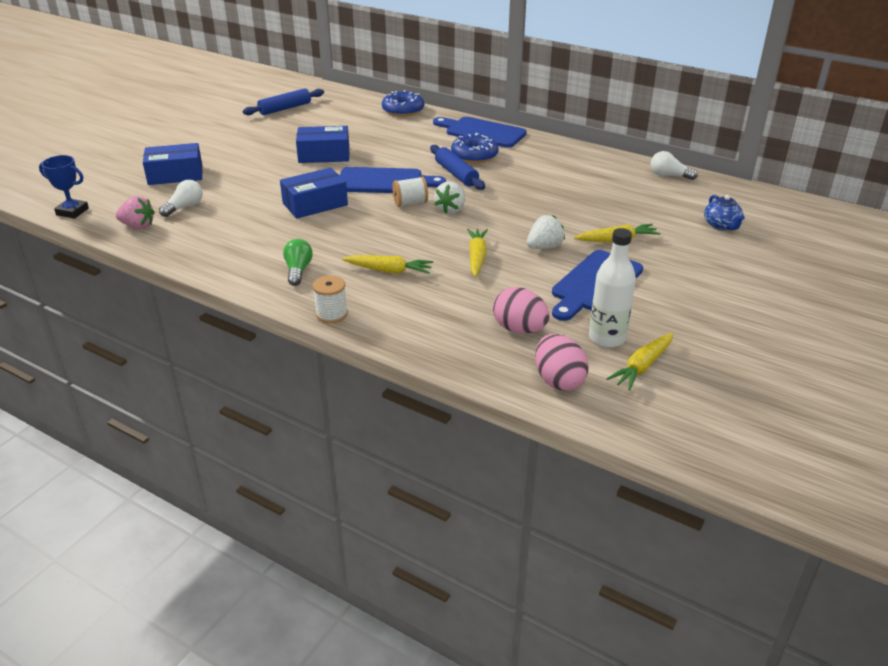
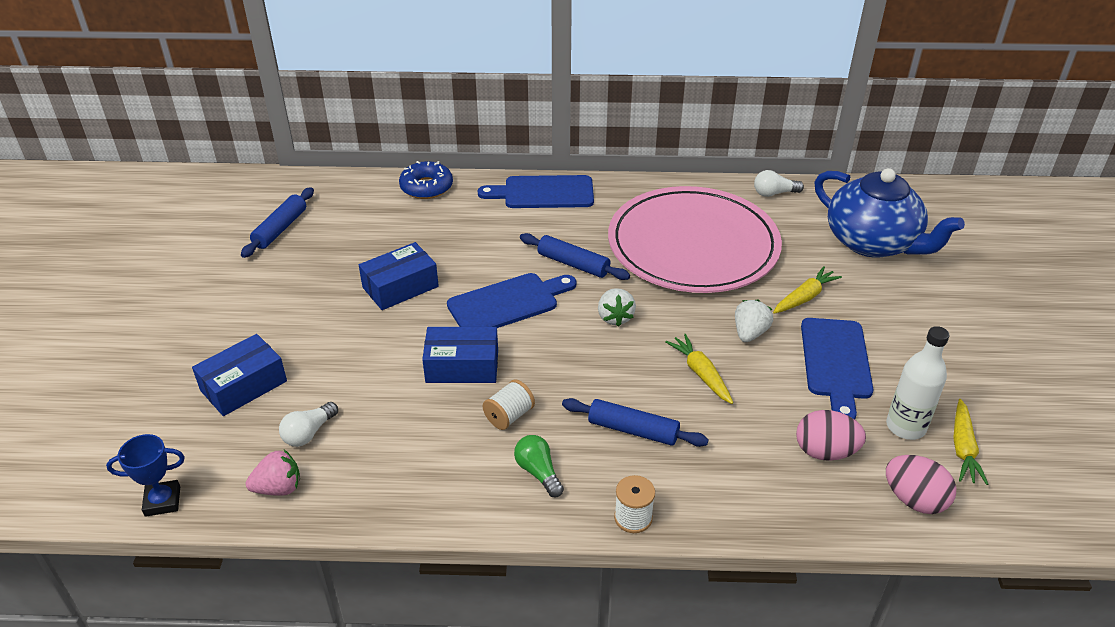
camera: 30 degrees left, 5 degrees up
(184, 207) = (309, 433): white light bulb -> white light bulb turned 150 degrees counterclockwise
(315, 204) = (462, 366): blue box -> blue box turned 60 degrees clockwise
(389, 271) = (633, 430): yellow carrot -> blue rolling pin
(410, 203) = (564, 324): white spool -> white spool (509, 416)
(474, 155) = (567, 230): blue donut -> none
(561, 187) = (693, 245): none -> pink plate
(721, 225) = (873, 243): blue teapot -> blue teapot, size x2.42

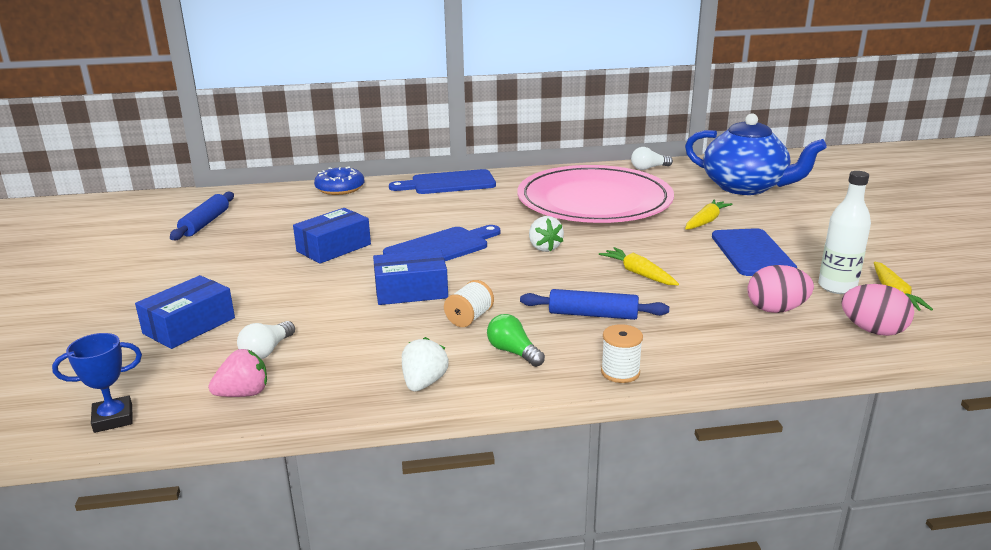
camera: 10 degrees left, 15 degrees down
(573, 264) = (492, 220): blue rolling pin -> none
(749, 333) = (669, 246): white strawberry -> white strawberry (424, 383)

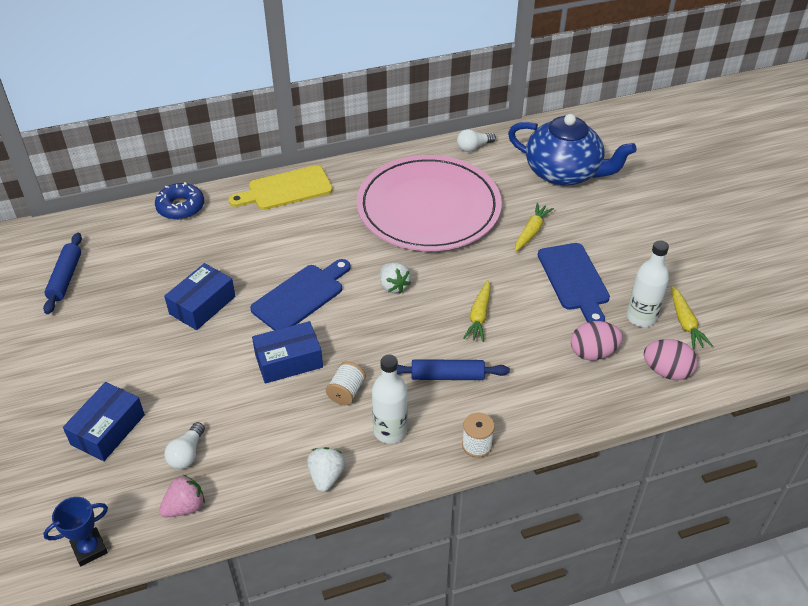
camera: 10 degrees left, 20 degrees up
(448, 183) = (286, 189): blue cutting board -> yellow cutting board
(513, 352) = (390, 431): green light bulb -> white bottle
(638, 274) = (479, 316): yellow carrot -> yellow carrot turned 120 degrees counterclockwise

